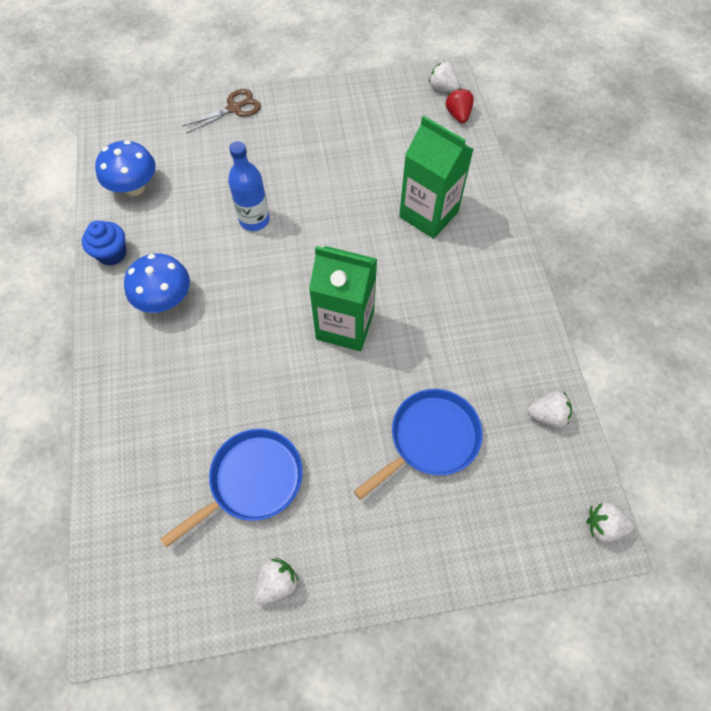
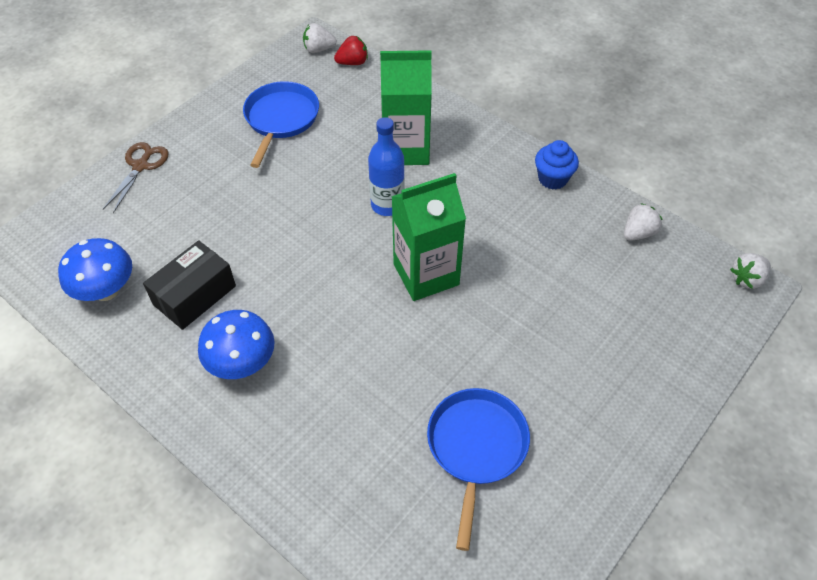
camera: 40 degrees left, 10 degrees down
(112, 254) = (144, 361): blue cupcake -> blue cupcake (552, 179)
(181, 229) = (194, 295): none -> black box
(254, 220) = (259, 244): blue bottle -> blue bottle (387, 205)
(277, 583) = (577, 506): white strawberry -> none
(430, 439) = (577, 309): blue pan -> blue pan (281, 119)
(458, 115) = (353, 62): red strawberry -> red strawberry turned 120 degrees clockwise

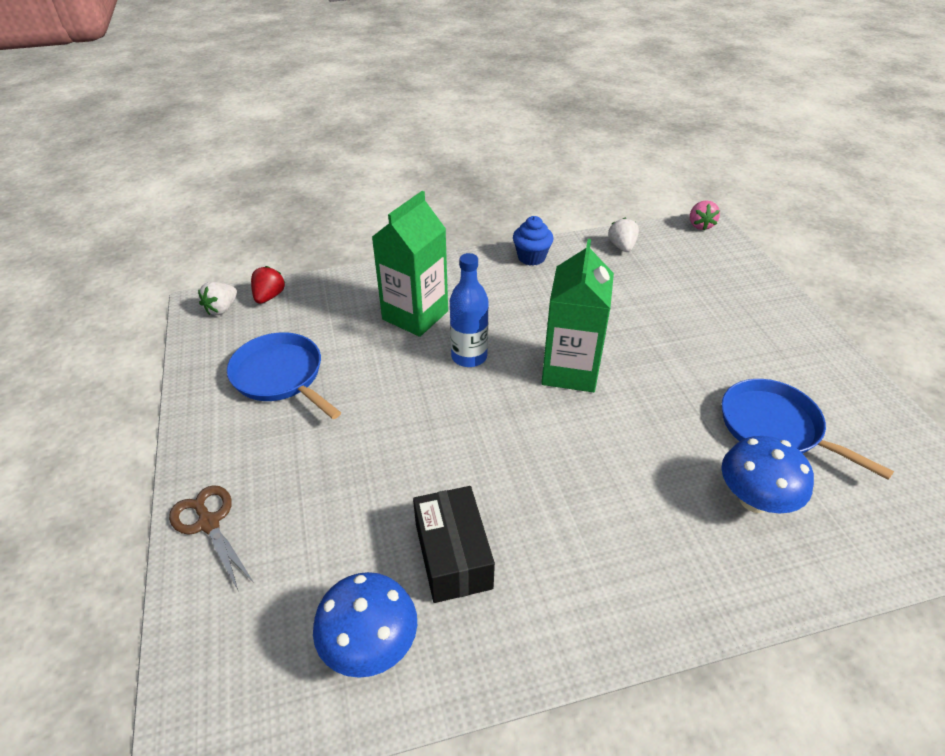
camera: 55 degrees left, 10 degrees down
(242, 363) = (578, 553): blue mushroom -> blue mushroom (754, 500)
(747, 279) = (700, 225): white strawberry -> pink strawberry

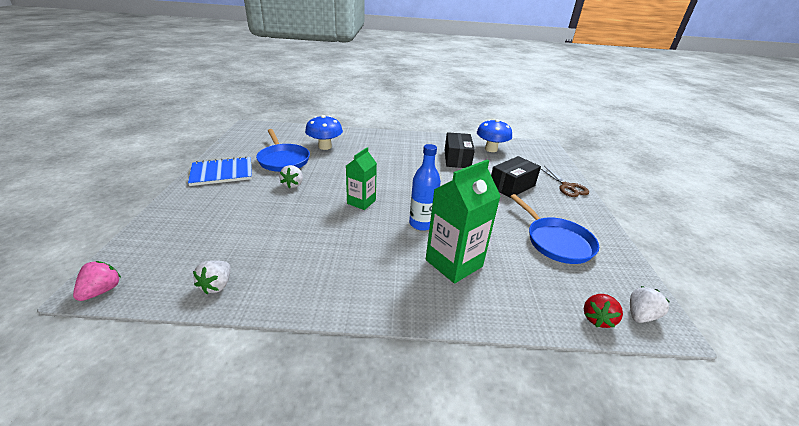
camera: 165 degrees left, 10 degrees down
(329, 488) = (512, 186): none -> black box
(531, 257) = (317, 297): blue cupcake -> none
(570, 371) = (361, 202): green carton -> green carton, size x0.62
(692, 375) = (293, 185): none -> white strawberry
(816, 368) = (222, 173): none -> blue notebook

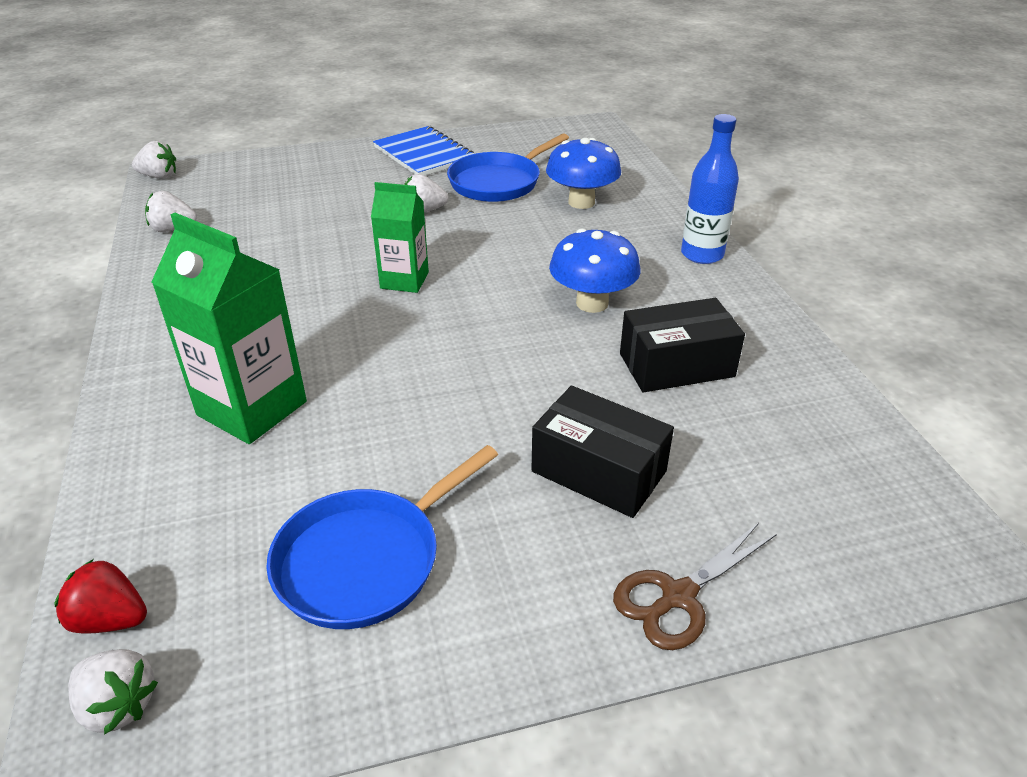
camera: 75 degrees right, 5 degrees up
(102, 291) = (159, 176): pink strawberry -> white strawberry
(421, 224) = (362, 355): blue bottle -> blue bottle (702, 254)
(491, 149) = (796, 418): blue mushroom -> blue mushroom (592, 303)

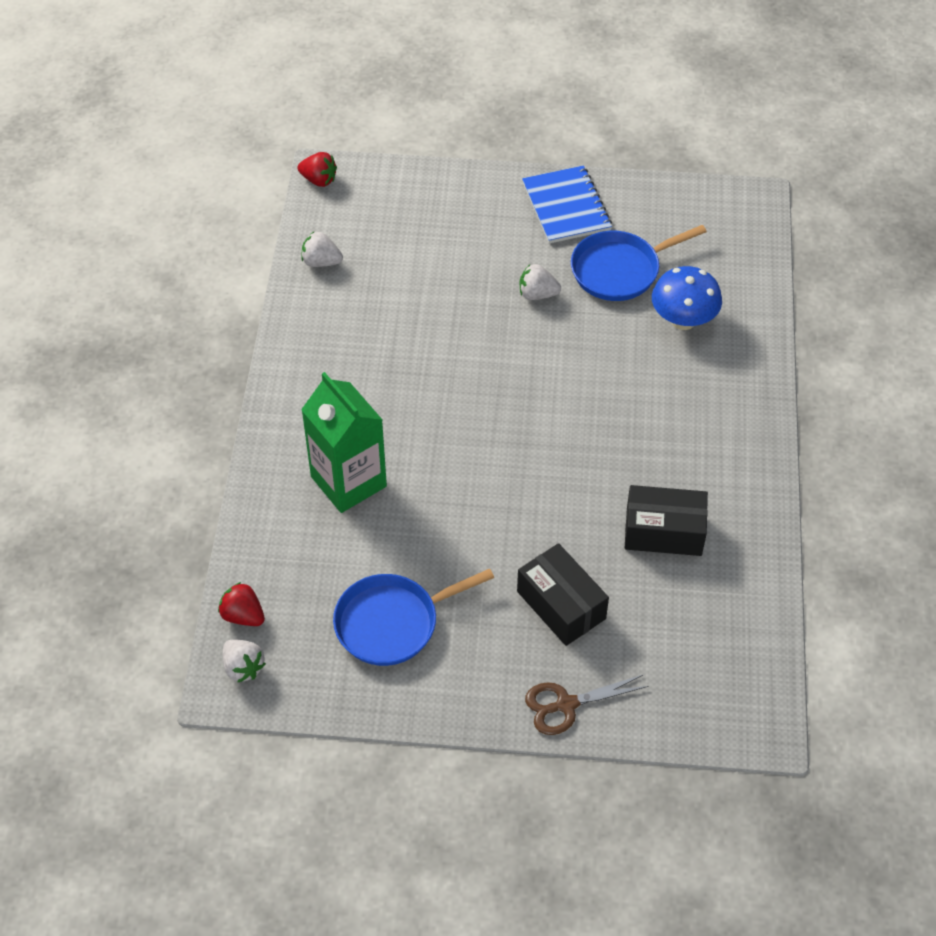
camera: 20 degrees right, 15 degrees up
(159, 176) = (319, 180): white strawberry -> red strawberry
(404, 280) = (492, 380): green carton -> none
(592, 303) = (631, 449): blue mushroom -> none
(702, 254) = (754, 419): blue bottle -> none

